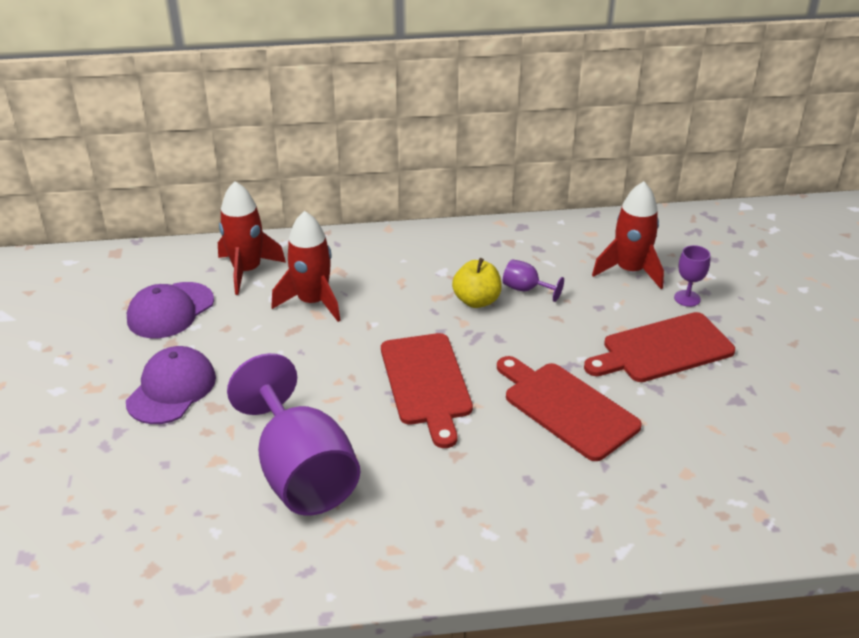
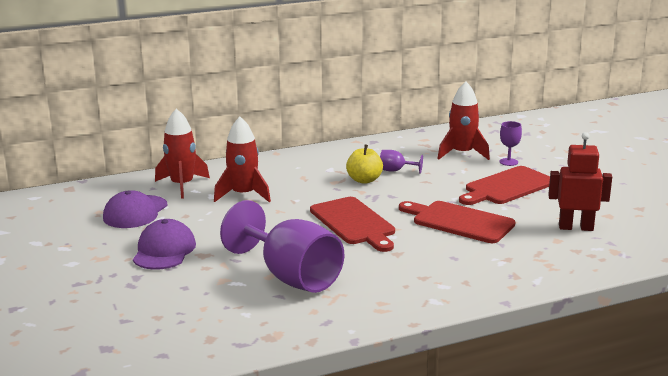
camera: 15 degrees left, 15 degrees down
(724, 452) = (575, 227): none -> red robot

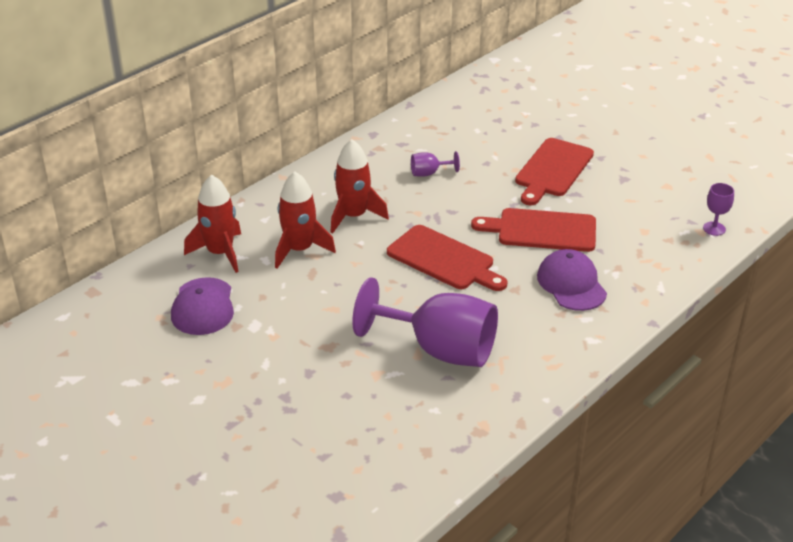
camera: 25 degrees left, 15 degrees up
(164, 250) = (283, 352): purple cap -> purple cap (571, 284)
(364, 180) = (408, 195): yellow apple -> none
(462, 154) = (477, 131): red rocket -> red rocket (353, 216)
(508, 162) = (530, 133): purple goblet -> purple goblet (714, 228)
(575, 227) = (649, 209): red robot -> none

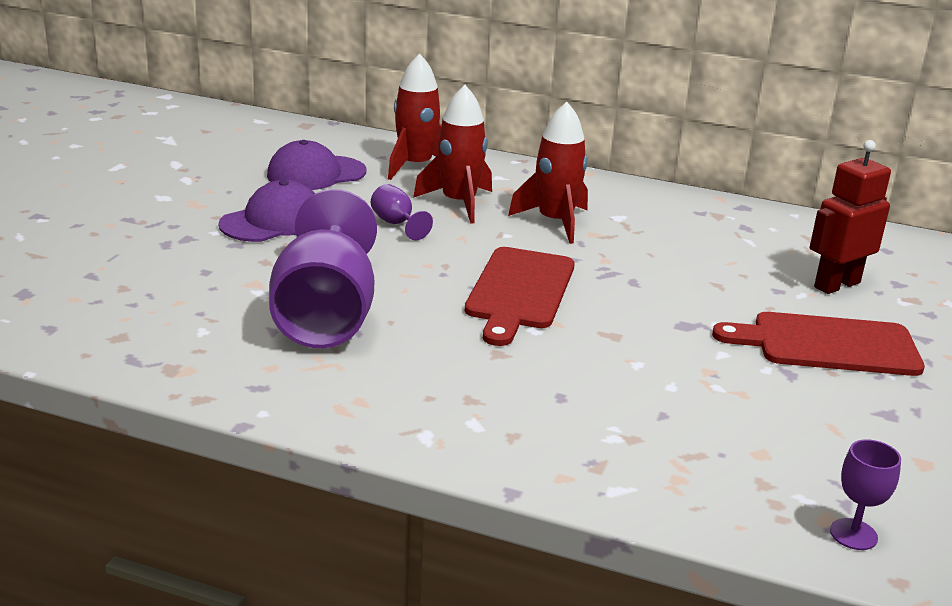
camera: 65 degrees right, 10 degrees down
(429, 173) = (702, 254): purple goblet -> purple goblet (396, 224)
(490, 140) = (836, 285): none -> red robot
(541, 230) = (660, 356): red cutting board -> none
(571, 284) = (550, 399): purple cap -> purple cap (273, 221)

